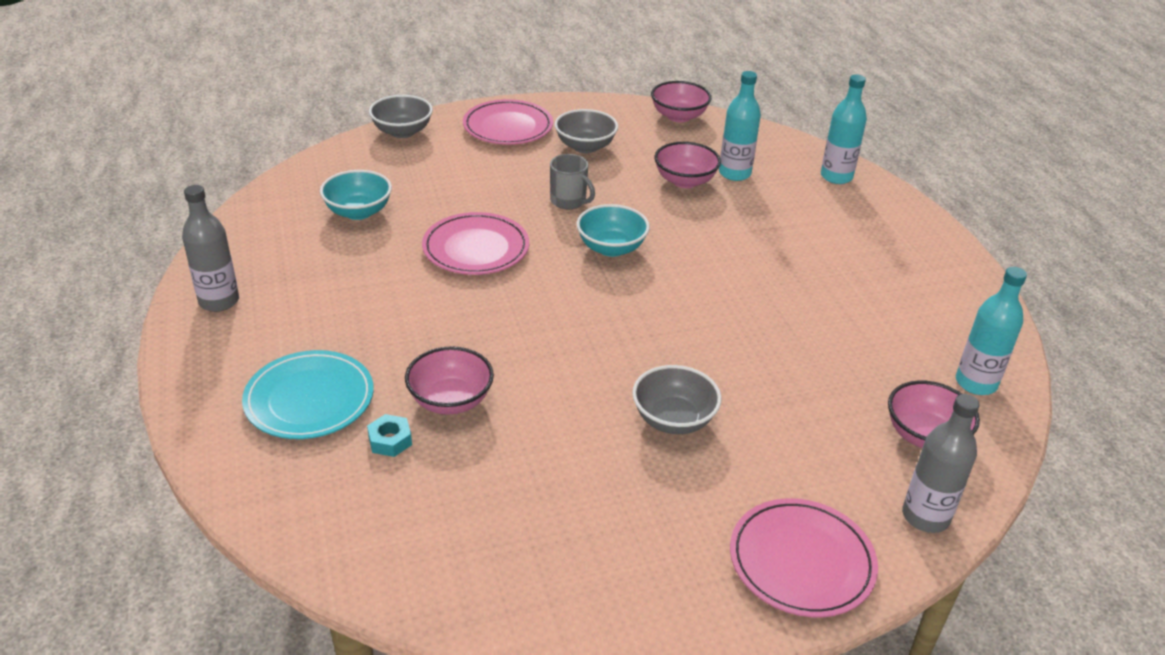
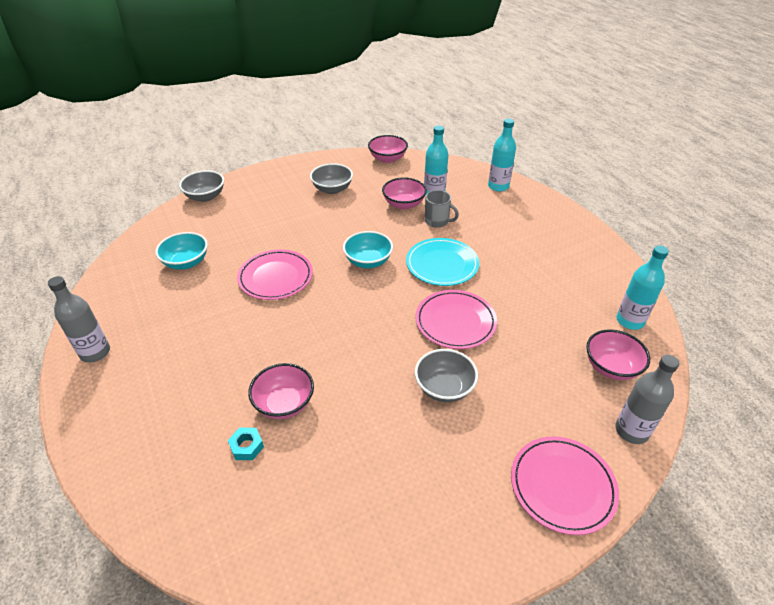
camera: 10 degrees left, 5 degrees up
(309, 399) = (179, 423): turquoise plate -> turquoise plate (442, 265)
(508, 127) = (277, 182): pink plate -> pink plate (455, 322)
(569, 201) = (331, 231): grey mug -> grey mug (437, 221)

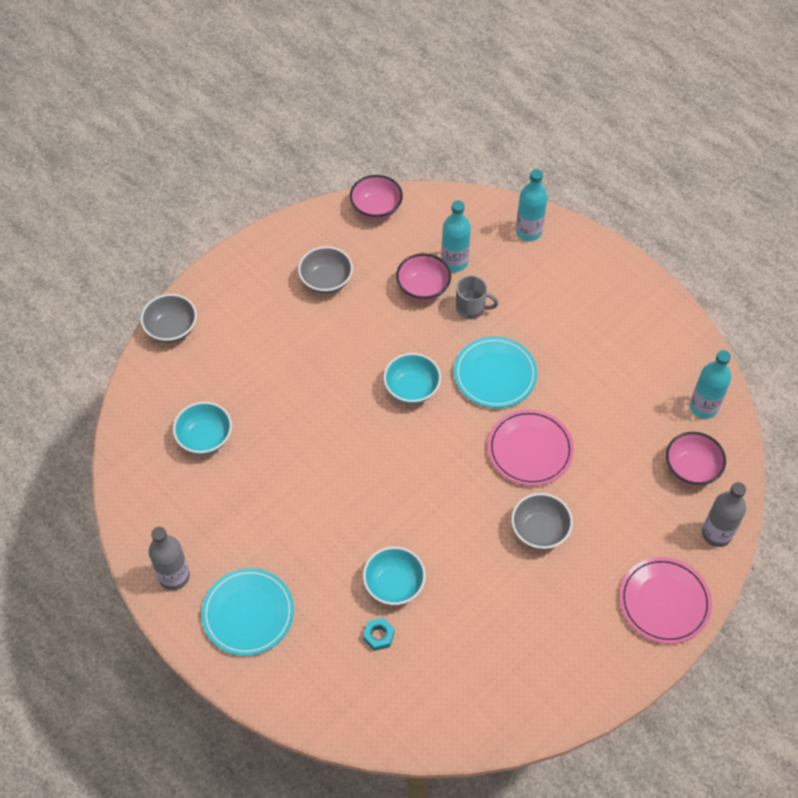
camera: 15 degrees left, 15 degrees up
(137, 397) = (248, 613): none -> turquoise plate
(276, 277) = (317, 435): pink plate -> none
(284, 403) = (394, 584): pink bowl -> turquoise bowl

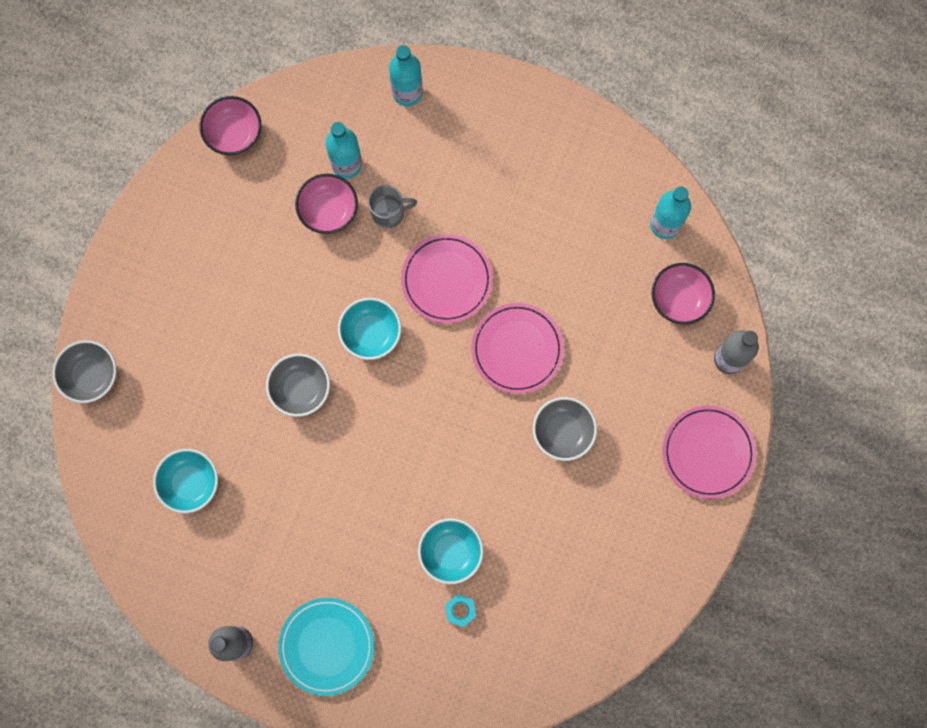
camera: 25 degrees left, 20 degrees up
(326, 281) = (224, 246): grey bowl -> grey bowl (300, 389)
(495, 375) = (446, 280): turquoise plate -> pink plate

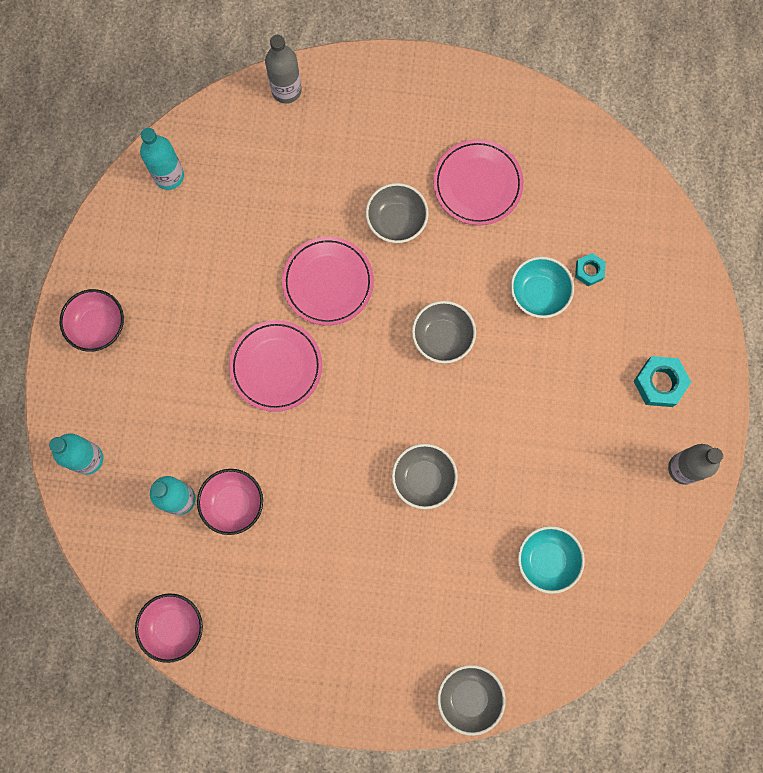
camera: 105 degrees left, 0 degrees up
(327, 646) = (659, 383): turquoise plate -> turquoise nut
(371, 333) = (349, 425): turquoise bowl -> none
(389, 213) = (221, 442): grey mug -> none
(432, 444) = (442, 337): none -> grey bowl
(679, 299) = (240, 146): pink bowl -> pink bowl (98, 326)
(708, 452) = (379, 89): pink plate -> pink plate (477, 184)

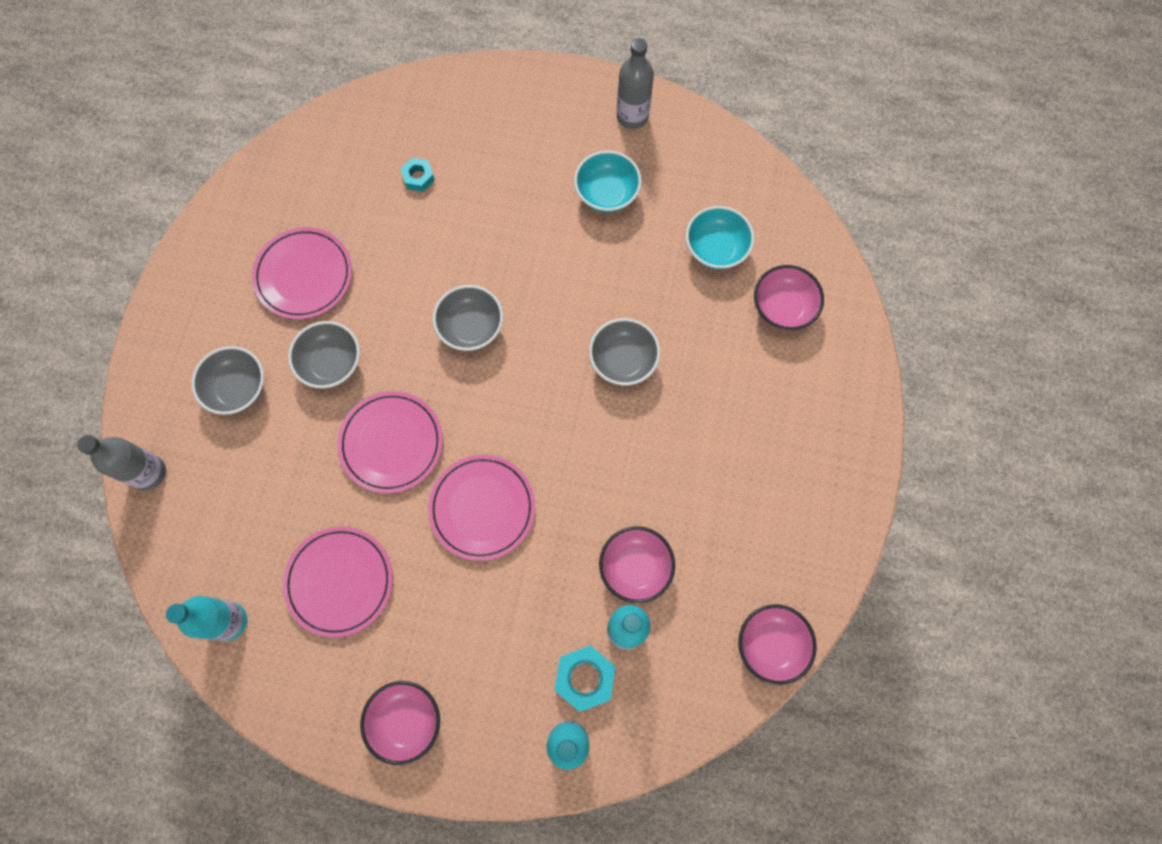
camera: 85 degrees left, 5 degrees down
(206, 257) = (339, 581): none -> pink plate
(469, 697) = (851, 336): grey bowl -> grey bowl (238, 388)
(492, 628) = (783, 307): none -> pink bowl
(538, 293) = (435, 228): turquoise bowl -> turquoise bowl (607, 193)
(659, 383) = (544, 127): turquoise nut -> turquoise nut (585, 678)

